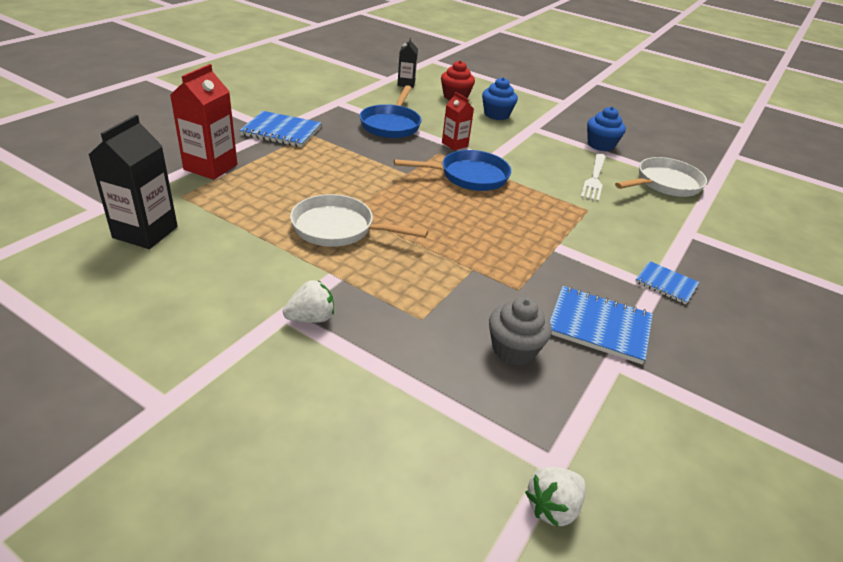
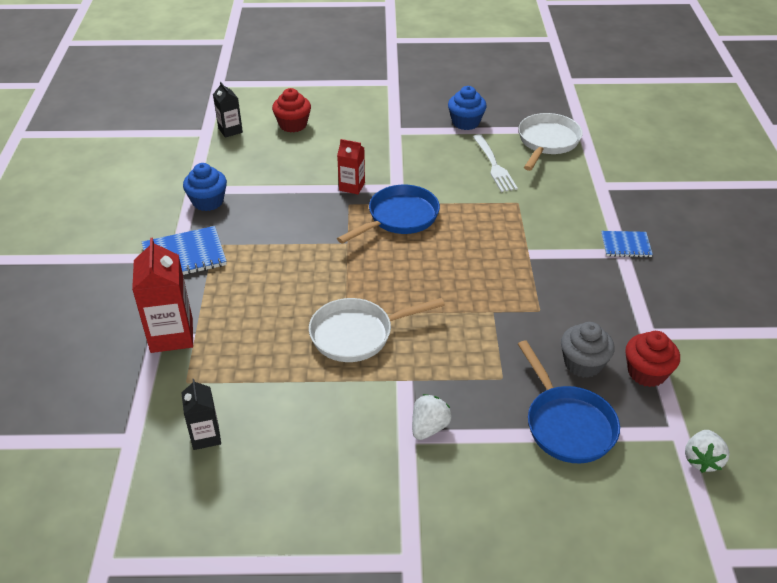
camera: 30 degrees left, 5 degrees up
(145, 232) = (205, 436): black carton -> black carton, size x0.59
(391, 124) = (273, 192): blue pan -> blue pan (567, 424)
(496, 115) = (350, 129): blue cupcake -> blue cupcake (208, 201)
(575, 392) = (646, 372): none -> red cupcake
(599, 326) = (616, 310): blue notebook -> none

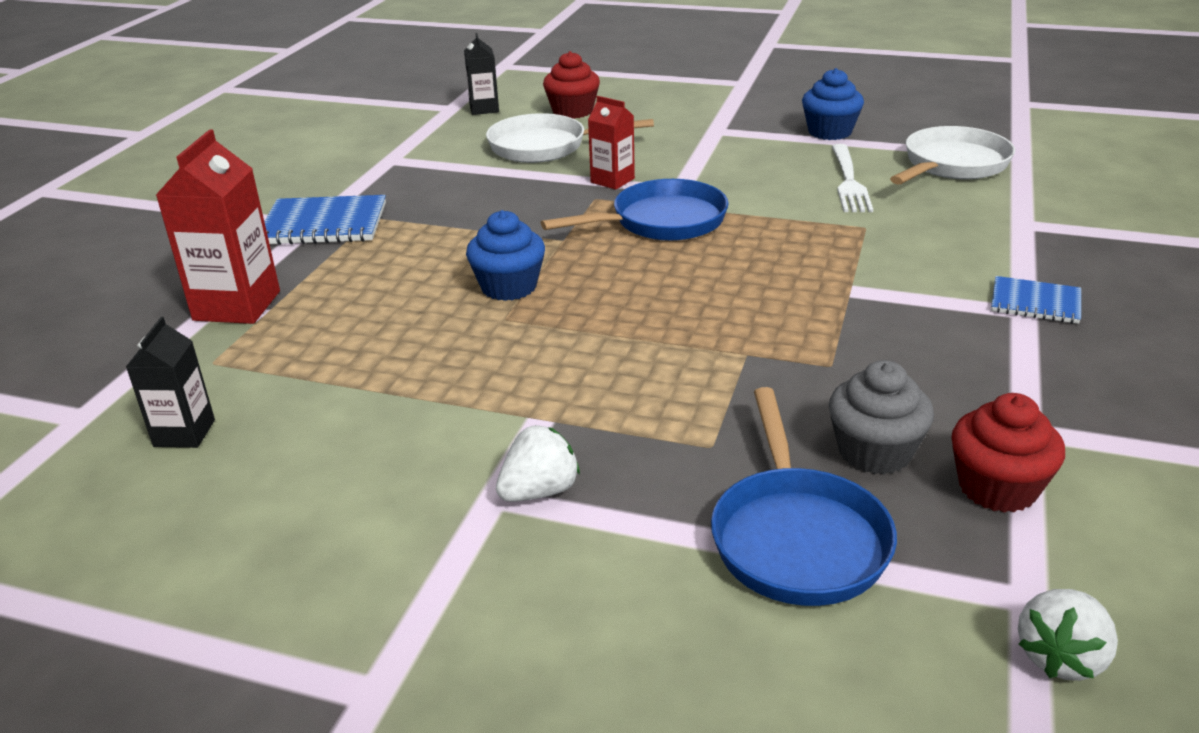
camera: 20 degrees right, 10 degrees down
(208, 201) = (400, 173): blue cupcake -> blue cupcake (509, 287)
(357, 334) = (504, 347): white pan -> white pan (545, 147)

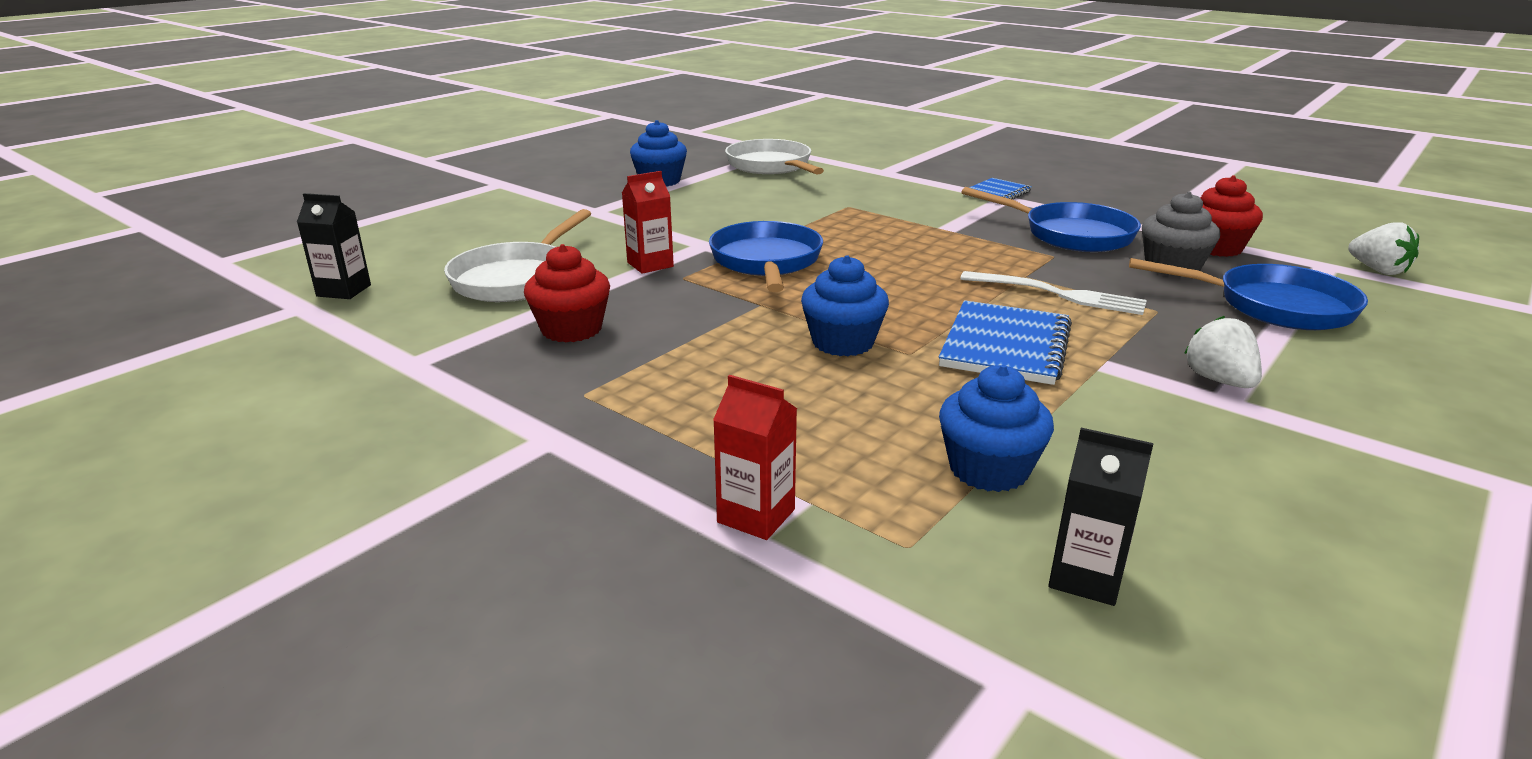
camera: 70 degrees left, 5 degrees down
(237, 306) = (756, 516): red carton -> red carton, size x0.59
(318, 380) = (988, 469): none -> blue cupcake
(324, 224) = (563, 428): blue notebook -> blue notebook (1005, 346)
(572, 111) = (440, 252): red cupcake -> red cupcake (571, 329)
(849, 181) = (763, 194): white fork -> white fork (1058, 294)
(924, 370) = (1071, 234): none -> blue pan

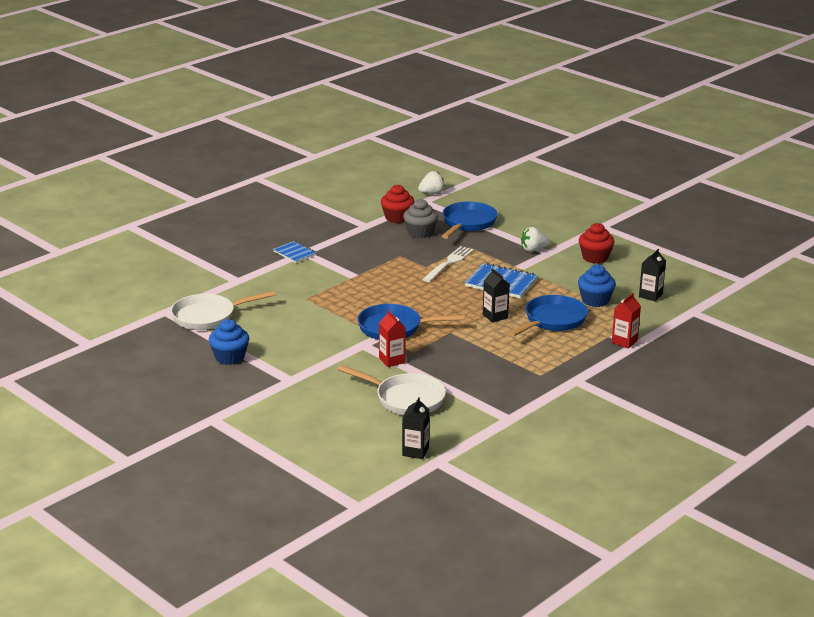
camera: 85 degrees left, 0 degrees up
(571, 329) = (475, 380): red cupcake -> red cupcake (595, 257)
(843, 342) = (495, 316): blue cupcake -> black carton
(1071, 234) = (371, 246): blue pan -> blue pan (552, 320)

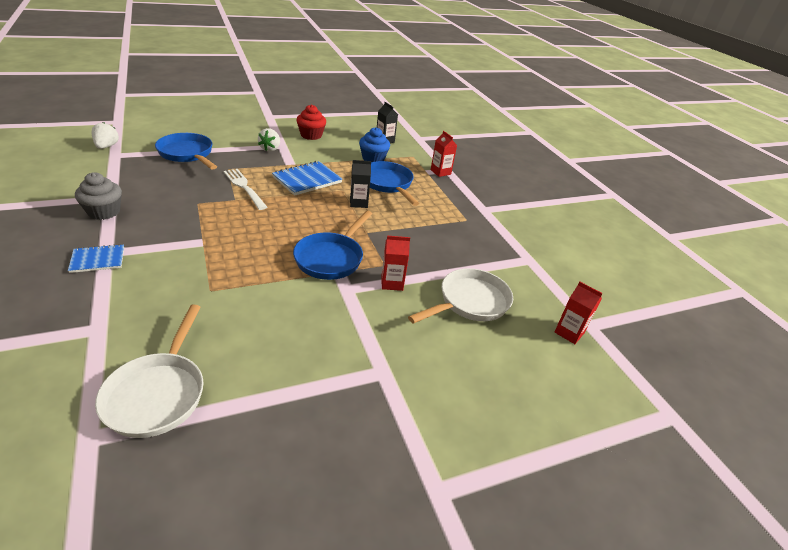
camera: 70 degrees left, 10 degrees up
(230, 357) = (287, 410): blue cupcake -> none
(397, 218) = (123, 177): red cupcake -> none
(415, 451) = (569, 332): black carton -> red carton
(420, 233) = (169, 178): grey cupcake -> grey cupcake (104, 212)

